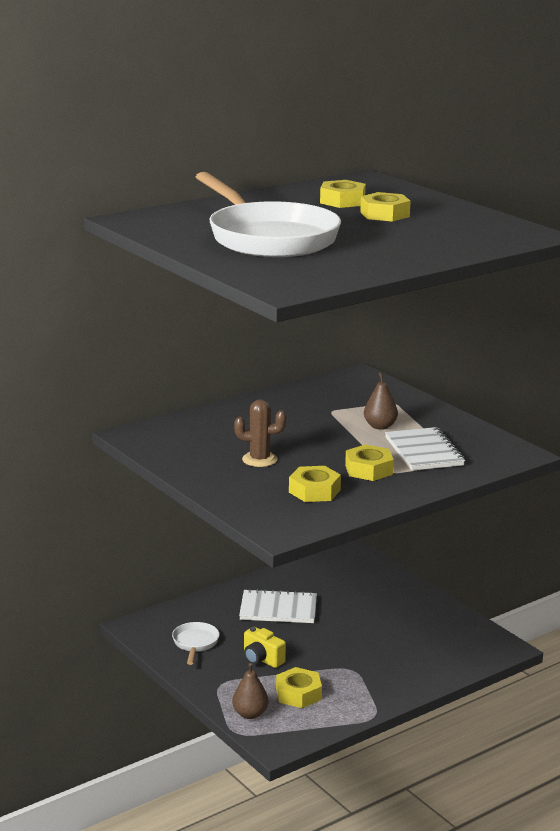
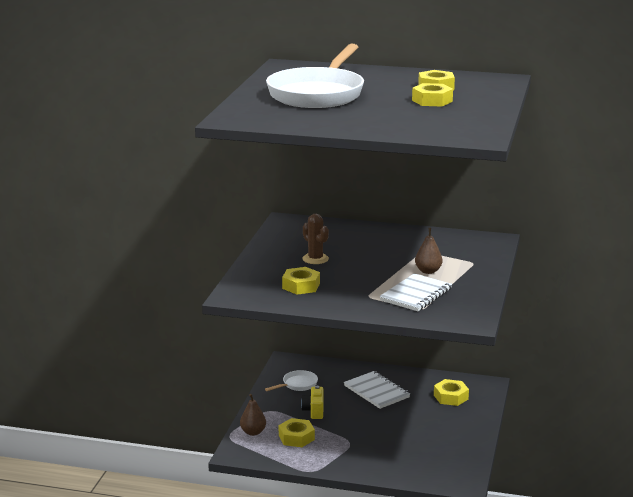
camera: 50 degrees right, 0 degrees up
(369, 470) = (358, 289): yellow nut -> yellow nut (451, 397)

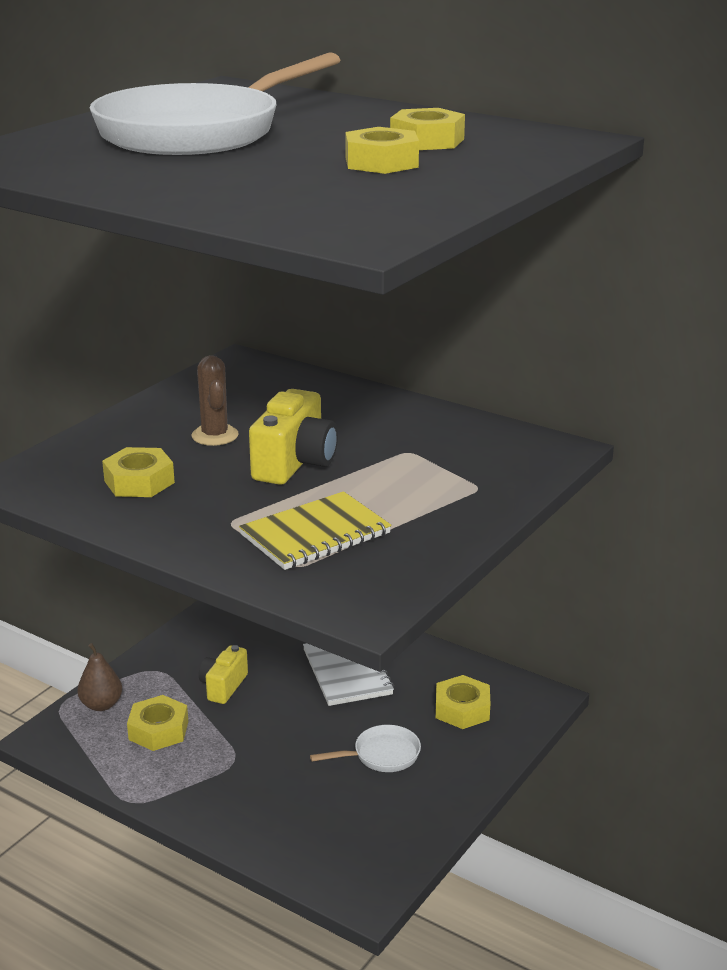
camera: 20 degrees right, 5 degrees up
(297, 385) = (234, 633): white pan -> white pan (381, 755)
(372, 265) = (295, 463): none -> yellow camera
(416, 295) = (315, 534): white notebook -> yellow notebook
(428, 271) = (381, 491): brown pear -> none

